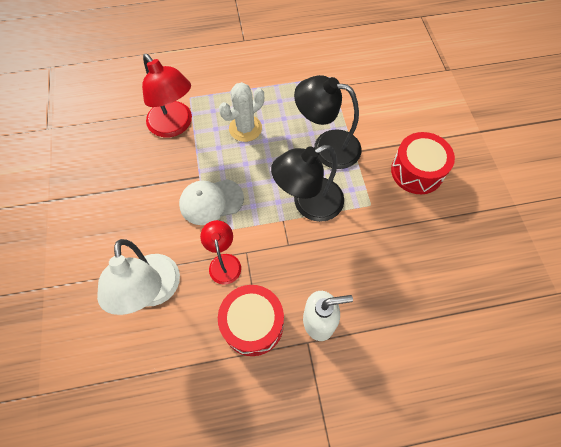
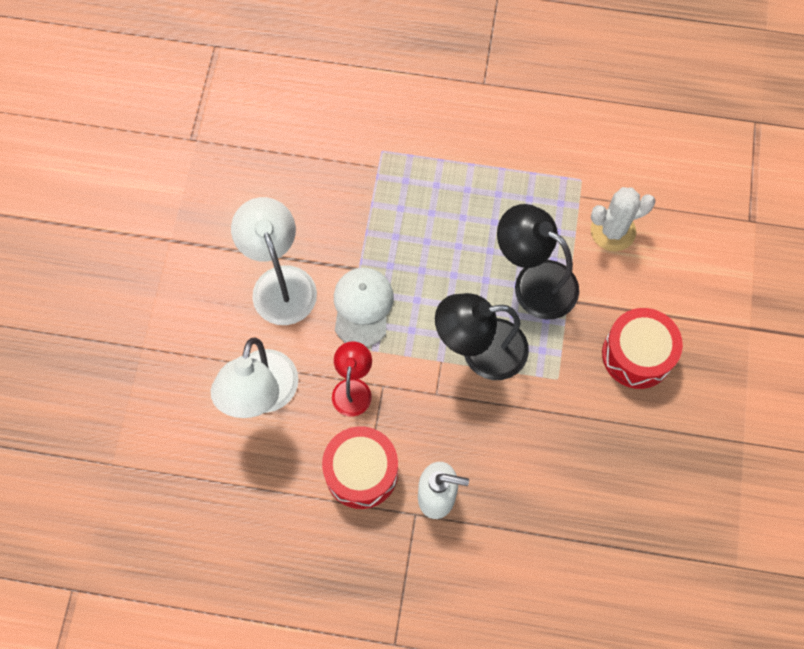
camera: 20 degrees right, 5 degrees up
(143, 204) = (280, 282): none -> white lamp
(174, 126) = (349, 187): red lamp -> none
(211, 201) = (362, 307): white cap -> white cap turned 90 degrees clockwise
(245, 128) = (438, 220): white cactus -> white cactus (613, 231)

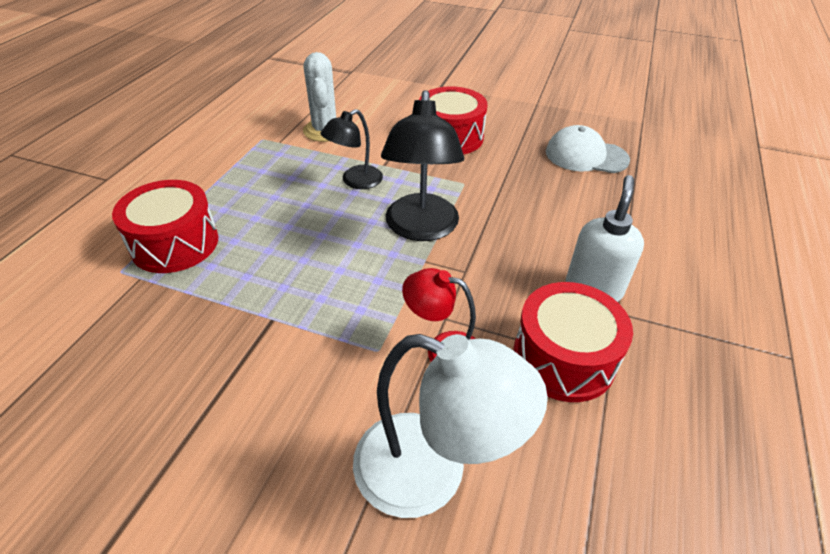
camera: 80 degrees left, 25 degrees down
(280, 282) = (248, 417): white lamp -> none
(362, 307) = (329, 322): white cap -> white cap (586, 156)
(418, 173) = (175, 243): none -> red drum
(534, 282) = (355, 181): black lamp -> black lamp, size x0.60

